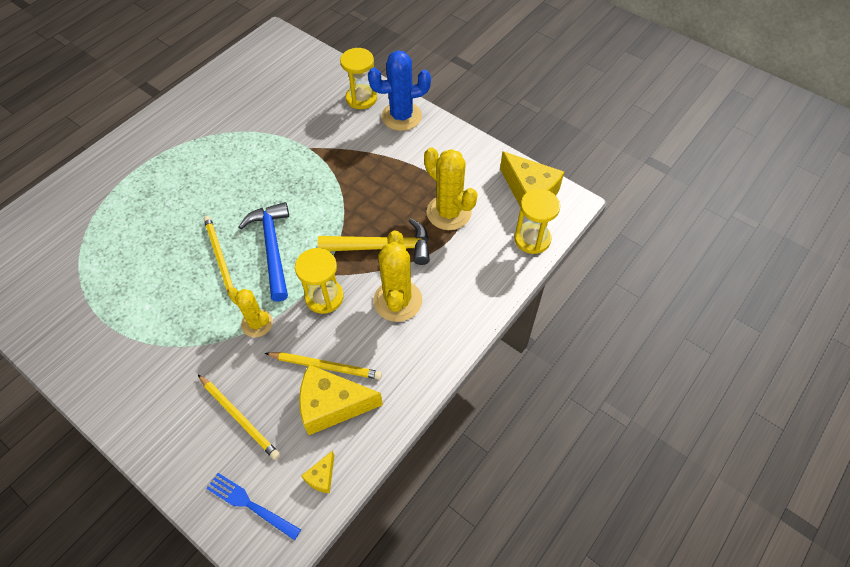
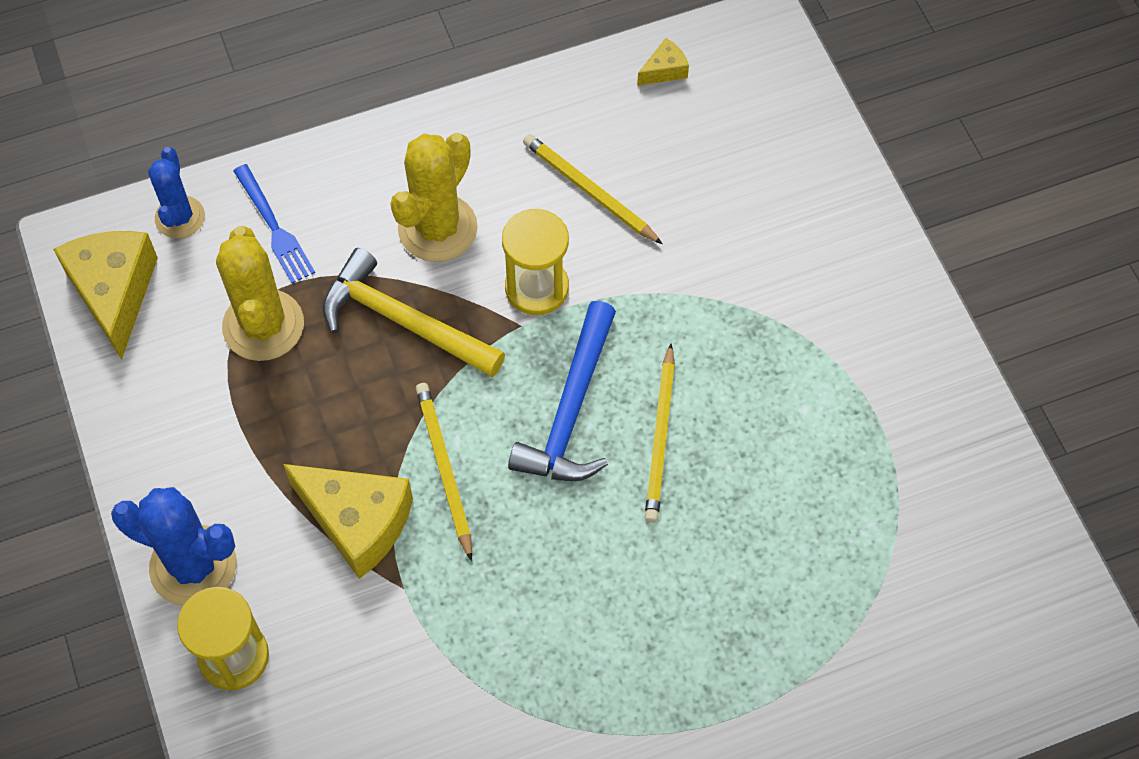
camera: 150 degrees left, 5 degrees up
(239, 417) = (733, 184): yellow pencil -> yellow pencil (444, 469)
(249, 504) = (762, 84): blue fork -> blue fork (275, 228)
(257, 323) = (653, 298): yellow cactus -> none
(332, 405) = (608, 140): yellow cheese -> yellow cheese (357, 522)
(532, 239) = (180, 217): yellow hourglass -> blue cactus

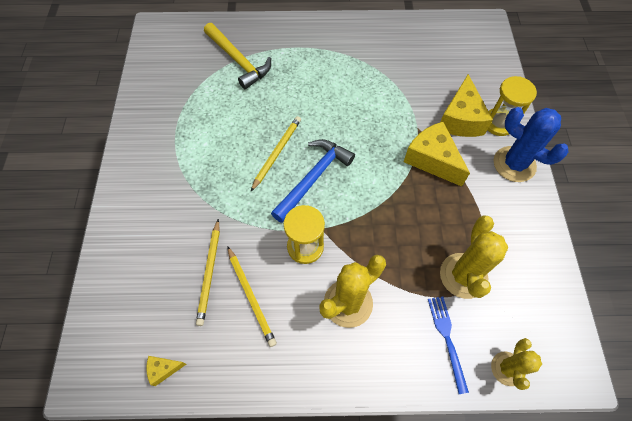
camera: 160 degrees left, 0 degrees up
(114, 293) = (551, 327): yellow cheese -> yellow cheese (460, 119)
(180, 217) = (507, 368): blue cactus -> yellow cactus
(403, 321) = (384, 252): yellow hammer -> yellow hammer (238, 61)
(444, 469) = (384, 170): yellow pencil -> yellow pencil (210, 273)

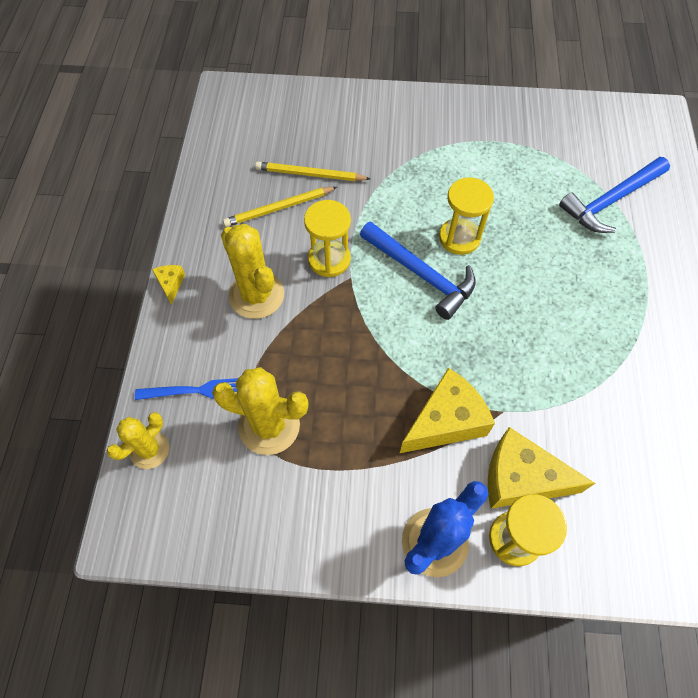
camera: 95 degrees right, 0 degrees up
(164, 369) = (221, 143): yellow cheese -> yellow cheese (171, 284)
(238, 61) = (610, 201): yellow hammer -> blue hammer
(277, 153) = (459, 238): yellow pencil -> yellow hourglass
(507, 368) = (149, 450): yellow cactus -> yellow cactus turned 75 degrees counterclockwise

